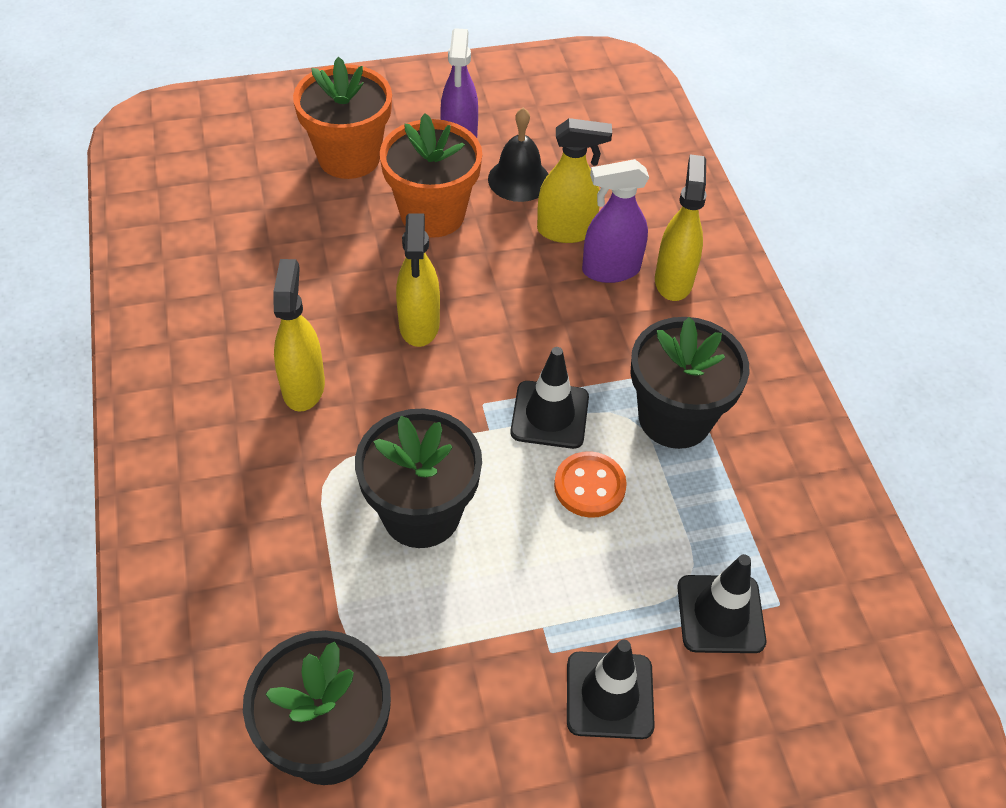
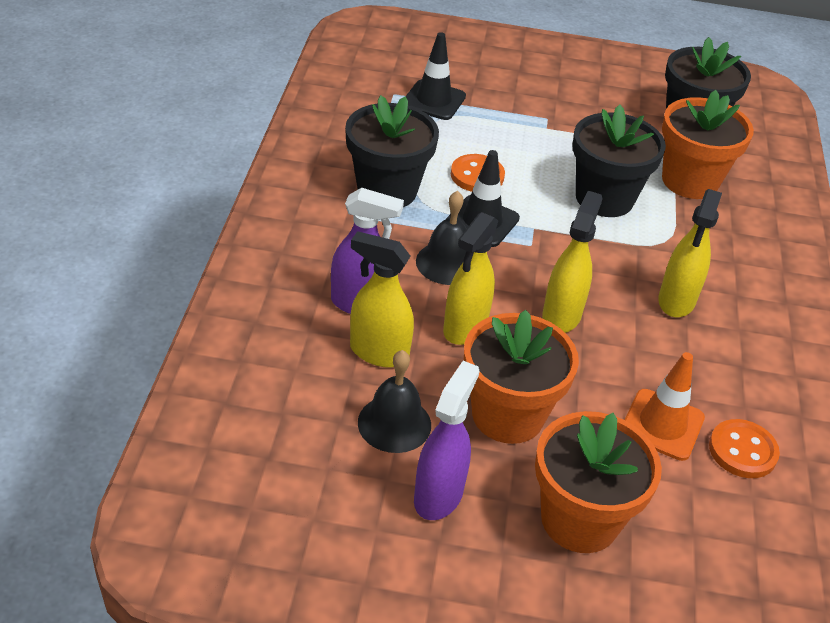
camera: 160 degrees left, 10 degrees down
(222, 248) = (742, 451): none -> orange button
(297, 248) = (662, 425): none -> orange traffic cone
(313, 599) = (690, 181): none -> orange flower pot
(557, 345) = (447, 263): none -> black bell
(609, 695) = (522, 94): black traffic cone -> none
(673, 280) = (309, 277): yellow spray bottle -> yellow spray bottle (465, 328)

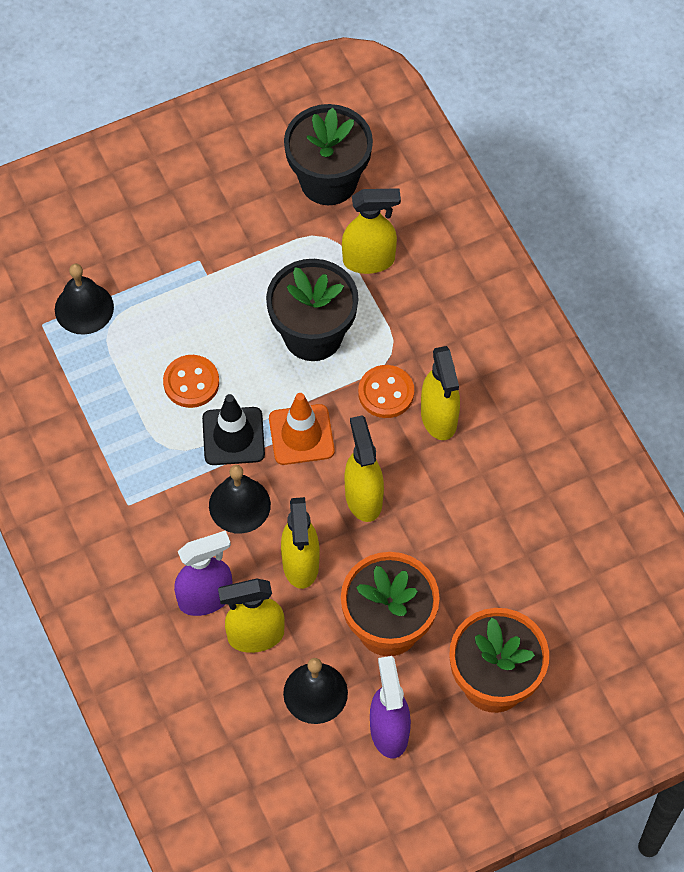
camera: 30 degrees left, 20 degrees up
(387, 190) = (131, 456): black flower pot -> none
(433, 100) = (84, 308): black traffic cone -> black bell
(662, 425) = (499, 555): orange traffic cone -> orange traffic cone (301, 435)
(690, 181) = (369, 260): orange flower pot -> yellow spray bottle
(742, 451) = (567, 539): orange button -> orange button (386, 393)

